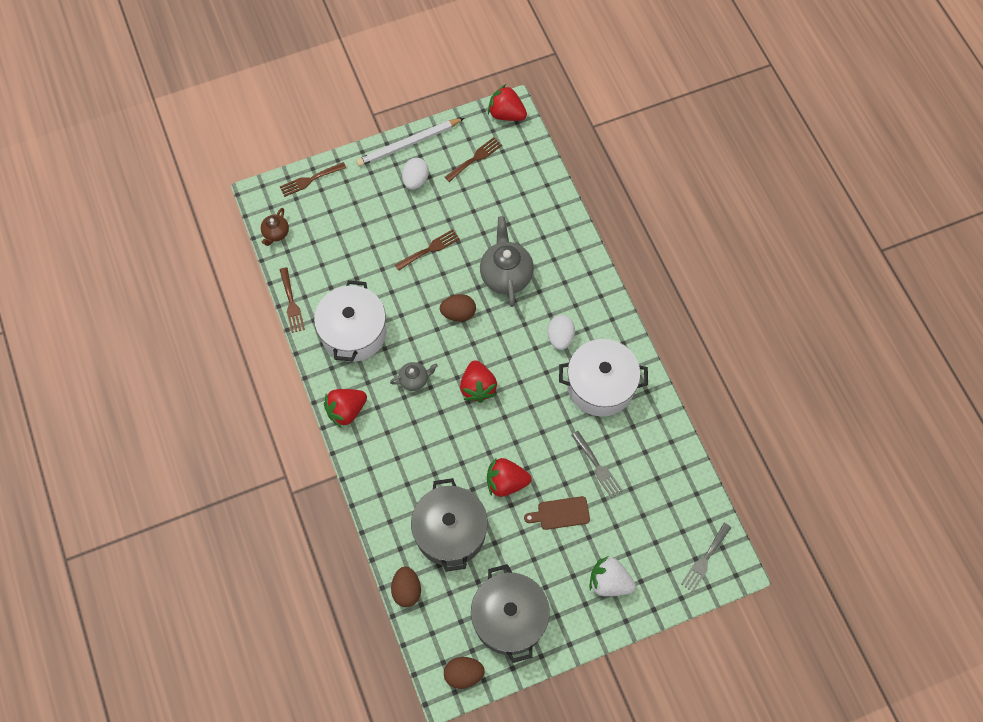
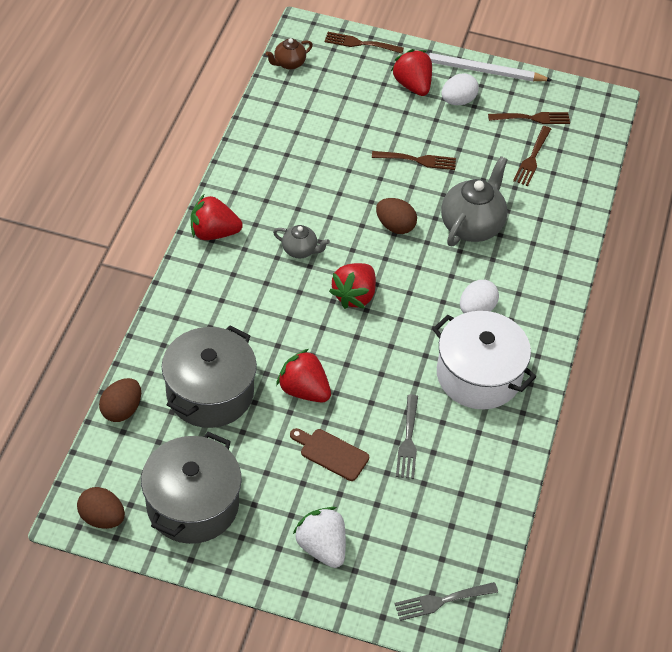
camera: 35 degrees right, 15 degrees down
(291, 303) = (249, 122): brown fork -> brown fork (532, 158)
(353, 332) = (282, 178): white pot -> none
(506, 114) = (598, 102): red strawberry -> red strawberry (412, 85)

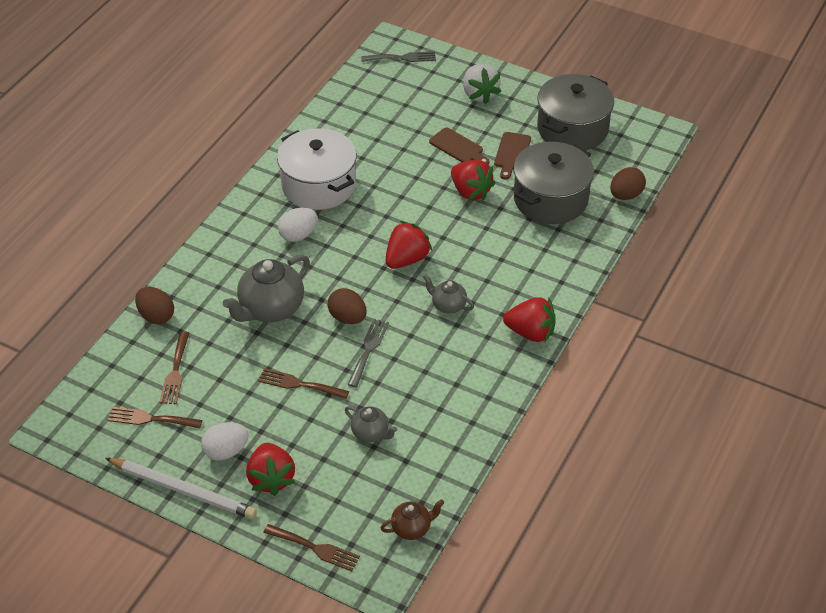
camera: 165 degrees left, 5 degrees down
(102, 518) = (642, 129): brown egg -> brown egg (156, 316)
(264, 453) = (512, 153): none -> brown cutting board
(342, 128) = (371, 433): none -> grey teapot
(408, 440) = (394, 148): grey fork -> grey fork (368, 349)
(532, 158) = (175, 371): brown fork -> brown fork turned 150 degrees clockwise

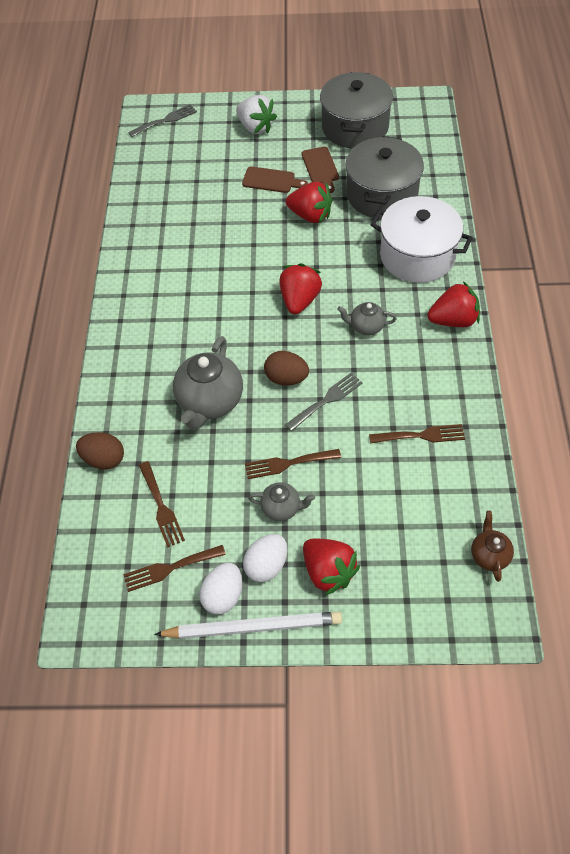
camera: 25 degrees left, 10 degrees up
(298, 235) = (186, 319): white egg -> white egg (223, 596)
(315, 548) = (418, 621): brown fork -> brown fork (421, 435)
(318, 185) = (172, 265): white pot -> white pot (417, 255)
(368, 349) = (326, 400): grey fork -> grey fork turned 60 degrees clockwise
(371, 433) = (386, 480): grey teapot -> grey teapot (282, 508)
(412, 528) = (489, 555): brown teapot -> brown teapot turned 45 degrees counterclockwise
(626, 195) = (439, 166): brown egg -> none

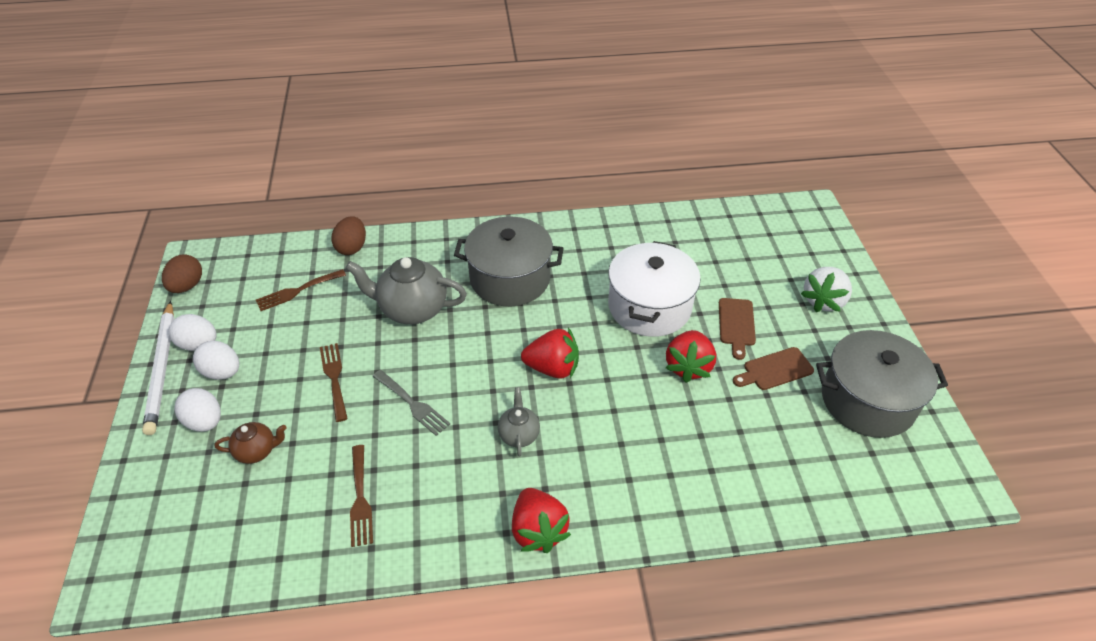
camera: 80 degrees right, 10 degrees down
(165, 120) = (802, 225): grey fork -> none
(170, 568) = (234, 305): brown fork -> none
(282, 508) = (283, 378): grey teapot -> none
(286, 378) = (442, 366): brown egg -> brown egg (187, 286)
(328, 571) = (205, 421): red strawberry -> white egg
(382, 194) = (747, 438): grey pot -> grey pot (510, 278)
(417, 255) = (645, 484): white pot -> white pot (649, 307)
(489, 555) = (191, 575): brown teapot -> brown teapot (257, 451)

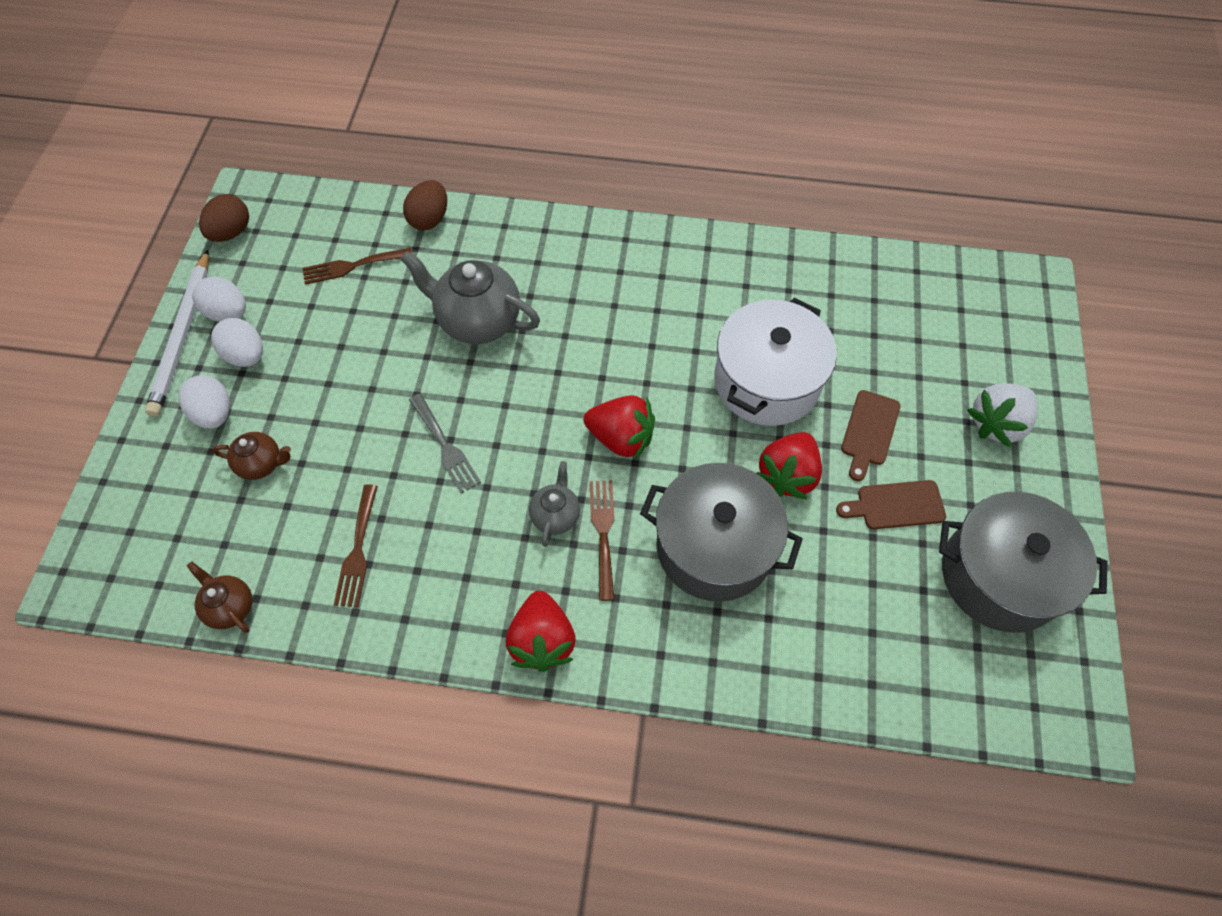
camera: 15 degrees right, 15 degrees up
(257, 571) = (230, 607): none -> brown teapot
(334, 378) = (366, 391): brown fork -> brown fork (603, 532)
(510, 278) = (606, 303): grey pot -> grey pot (714, 546)

